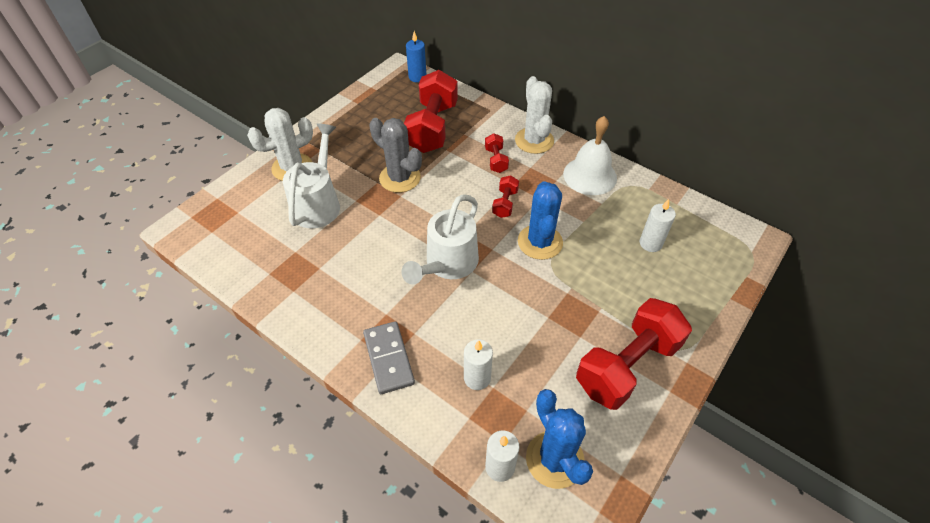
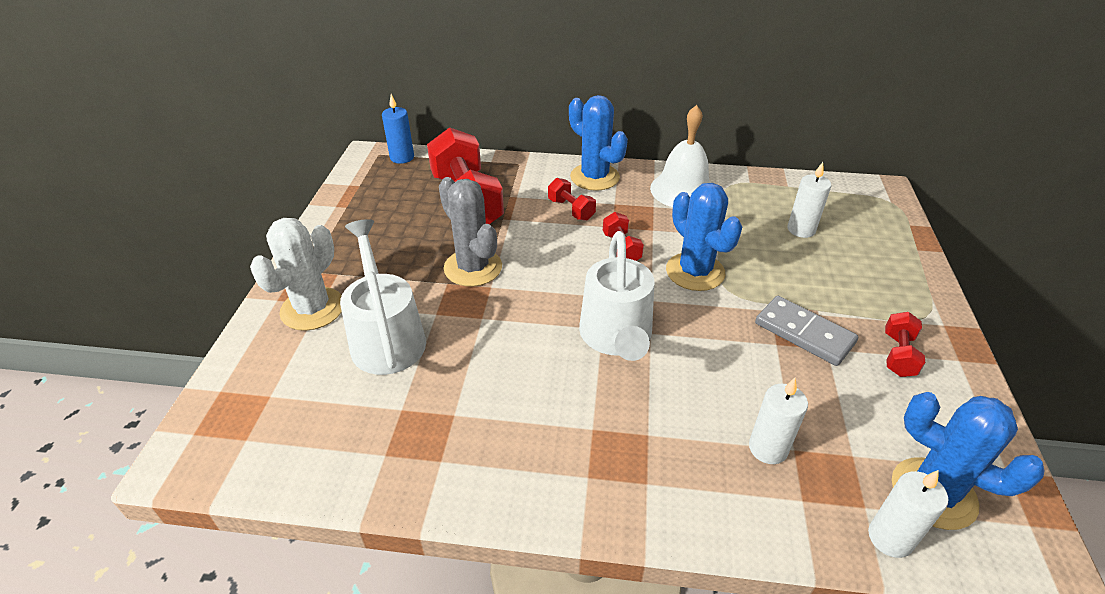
camera: 30 degrees left, 10 degrees down
(388, 358) = (644, 482): grey domino -> grey domino (804, 333)
(400, 178) = (473, 268): grey cactus -> grey cactus turned 45 degrees clockwise
(534, 141) = (594, 177): white cactus -> blue cactus
(627, 365) = (898, 355): red dumbbell -> red dumbbell, size x0.45

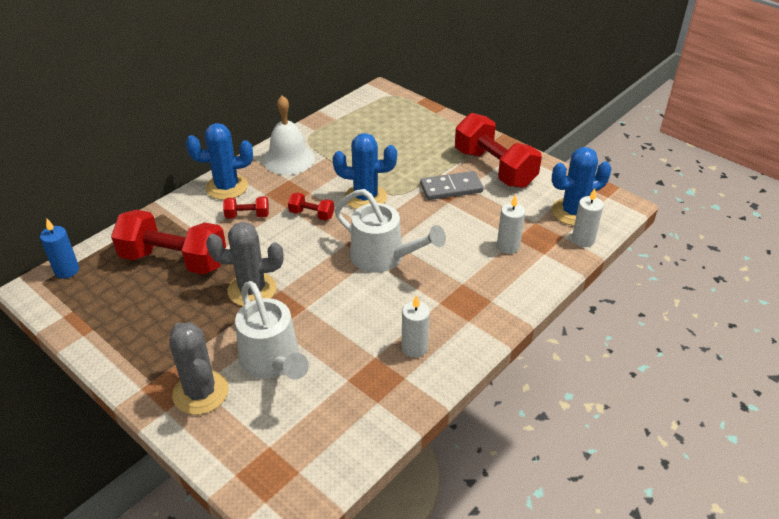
camera: 55 degrees left, 0 degrees up
(312, 309) = (201, 392): white cactus -> grey cactus
(386, 336) = (273, 362): white watering can -> white watering can turned 135 degrees counterclockwise
(801, 230) = (377, 139): white candle -> white candle (414, 348)
(898, 355) = (494, 168): red dumbbell -> red dumbbell, size x2.21

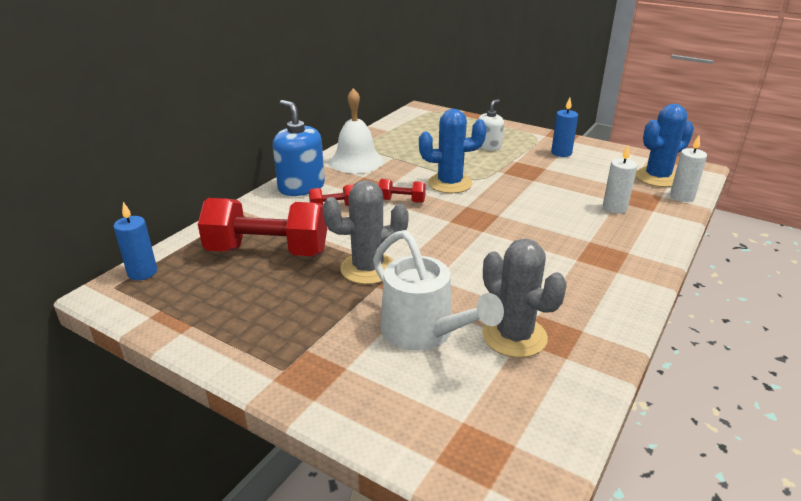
camera: 10 degrees left, 10 degrees down
(201, 392) = (351, 374): grey cactus -> grey cactus (514, 336)
(226, 187) = (301, 187): blue cactus -> blue soap dispenser
(384, 258) = (496, 228): white watering can -> none
(414, 348) = (576, 301): white candle -> none
(425, 152) = (488, 146): none -> white soap dispenser
(451, 188) = (530, 170): grey domino -> none
(494, 168) = (561, 153): red dumbbell -> blue candle

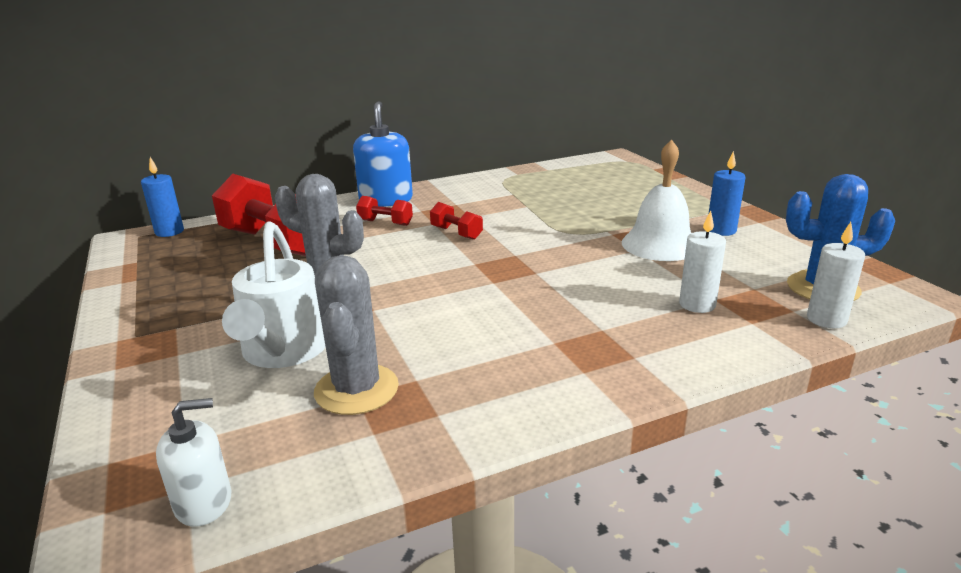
camera: 35 degrees right, 5 degrees down
(356, 161) = (470, 189): white bell -> white bell (660, 244)
(450, 183) = (532, 230): blue cactus -> none
(488, 146) = (636, 205): white soap dispenser -> white soap dispenser (204, 502)

